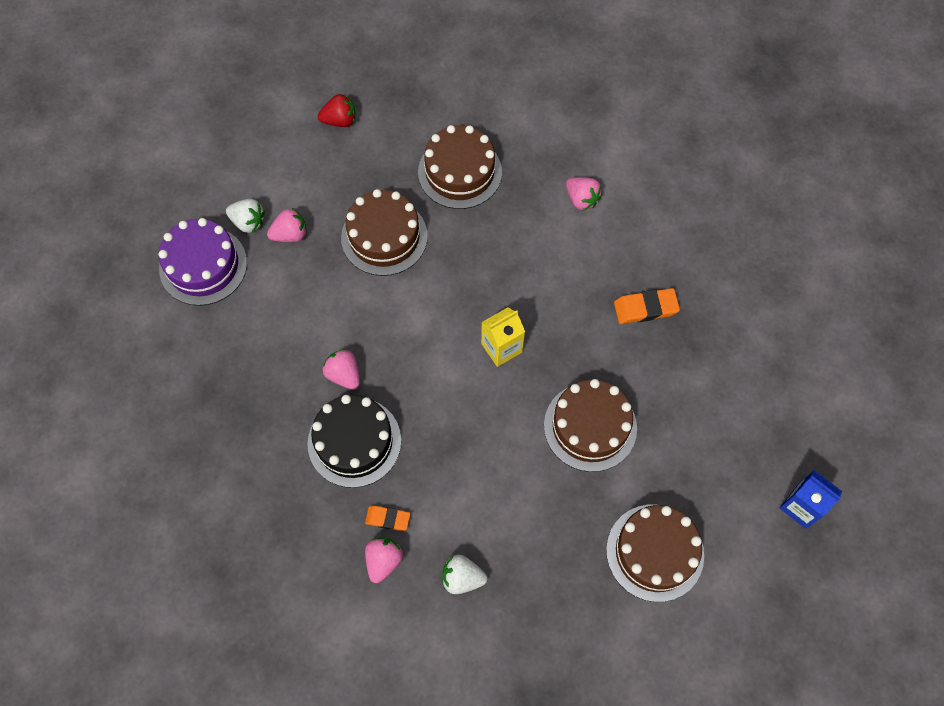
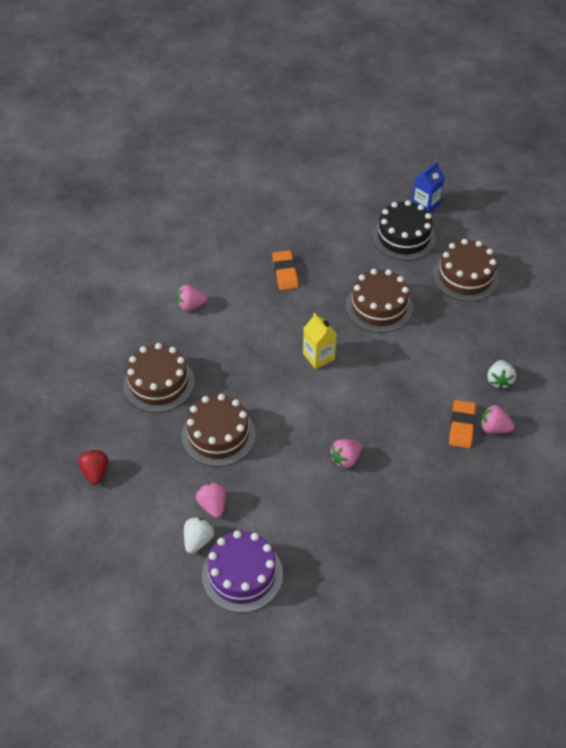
camera: 90 degrees left, 15 degrees down
(354, 442) = (402, 450): black cake -> black cake (403, 237)
(387, 519) = (461, 426): orange eraser -> orange eraser, size x1.52
(581, 199) = (191, 306): pink strawberry -> pink strawberry turned 150 degrees counterclockwise

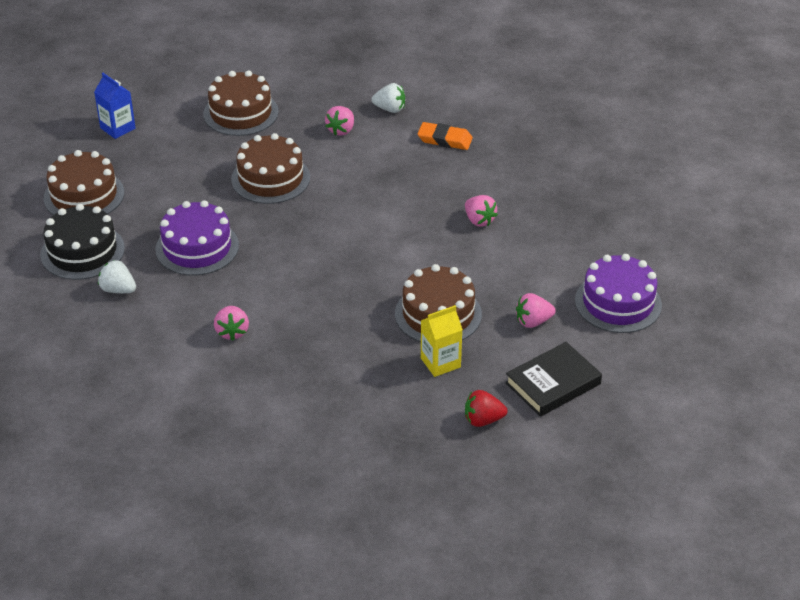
camera: 85 degrees left, 10 degrees down
(136, 522) = (553, 383): none -> black book
(158, 383) = (354, 363): brown cake -> brown cake (84, 195)
(198, 540) = (577, 334): white strawberry -> white strawberry (118, 290)
(285, 273) = (197, 247): orange eraser -> purple cake
(318, 356) = (336, 229): yellow carton -> yellow carton (440, 362)
(403, 237) = (166, 150): black cake -> black cake (82, 251)
(494, 428) = (449, 120): pink strawberry -> pink strawberry (341, 130)

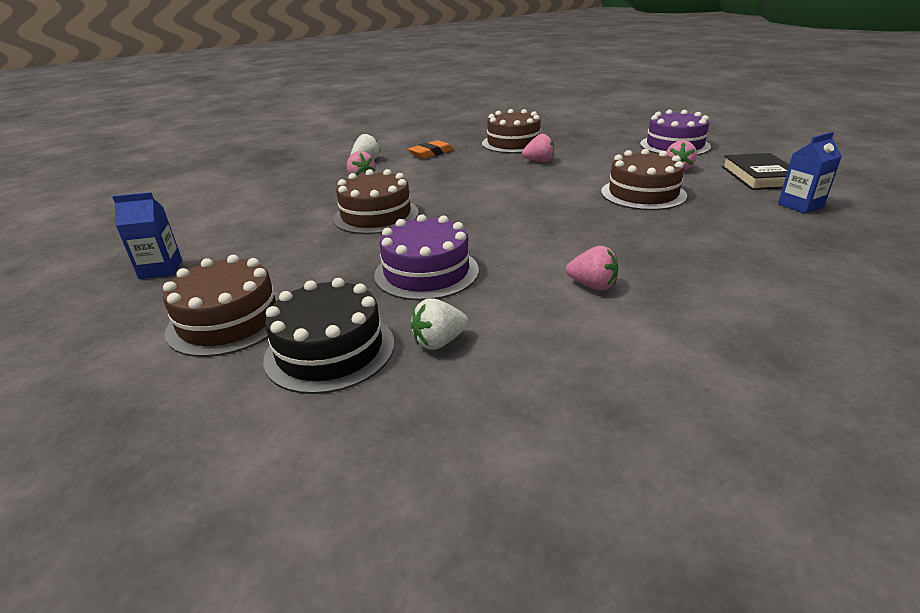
camera: 55 degrees left, 10 degrees down
(241, 113) = (265, 208): brown cake -> brown cake (513, 143)
(440, 362) = (711, 205): yellow carton -> none
(483, 420) = (800, 205): red strawberry -> blue carton

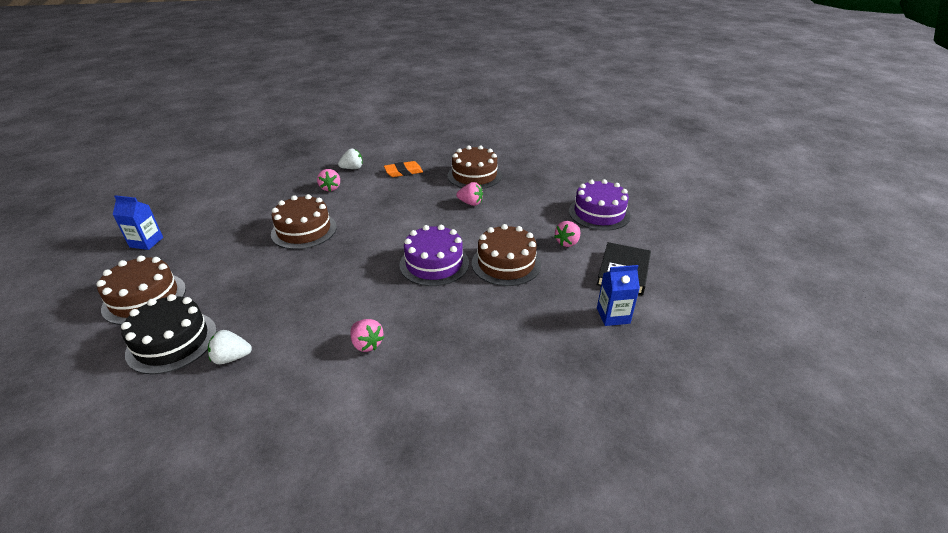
camera: 20 degrees right, 5 degrees up
(426, 272) = (282, 295): purple cake -> purple cake (434, 263)

